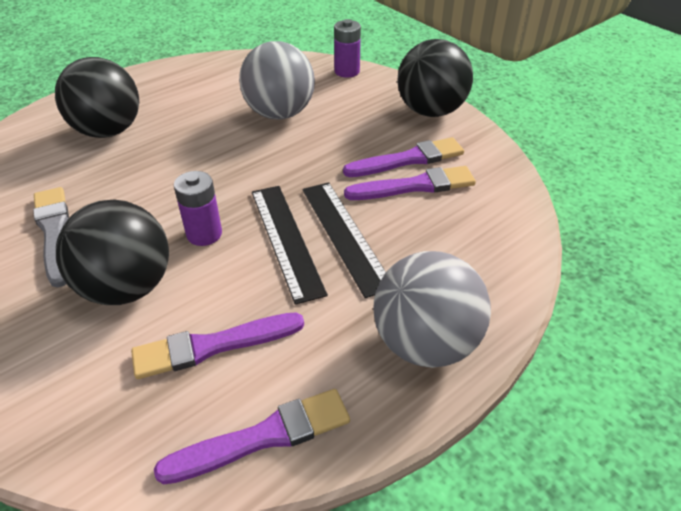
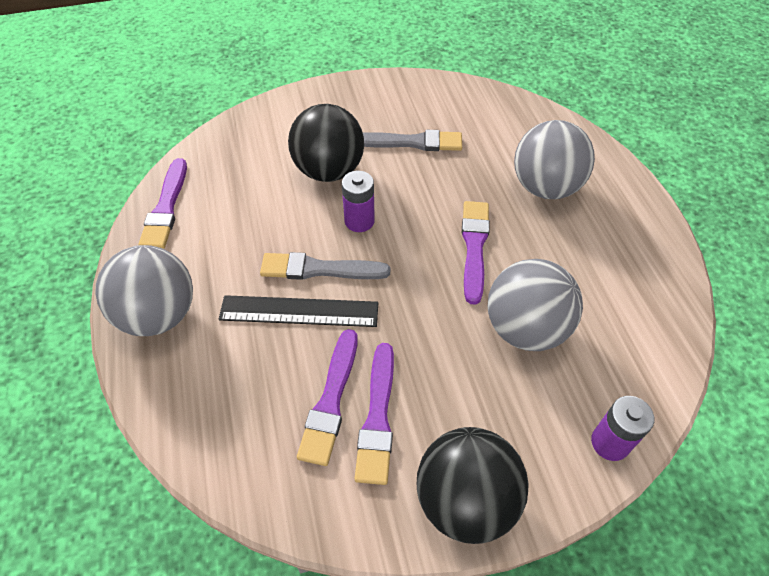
camera: 115 degrees right, 10 degrees up
(108, 131) = (545, 187): black ball -> grey ball
(213, 346) = (247, 201): purple brush -> purple brush (474, 247)
(286, 240) = (320, 269): black ruler -> grey brush

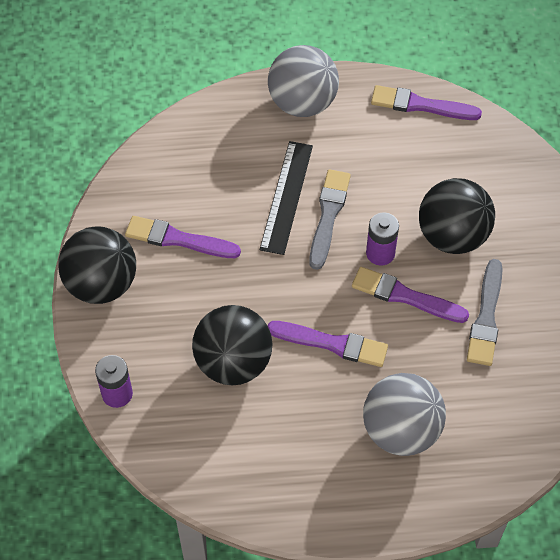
camera: 100 degrees right, 5 degrees up
(331, 400) = (200, 211): purple brush -> purple brush (405, 296)
(525, 328) = (233, 362): grey ball -> black ball

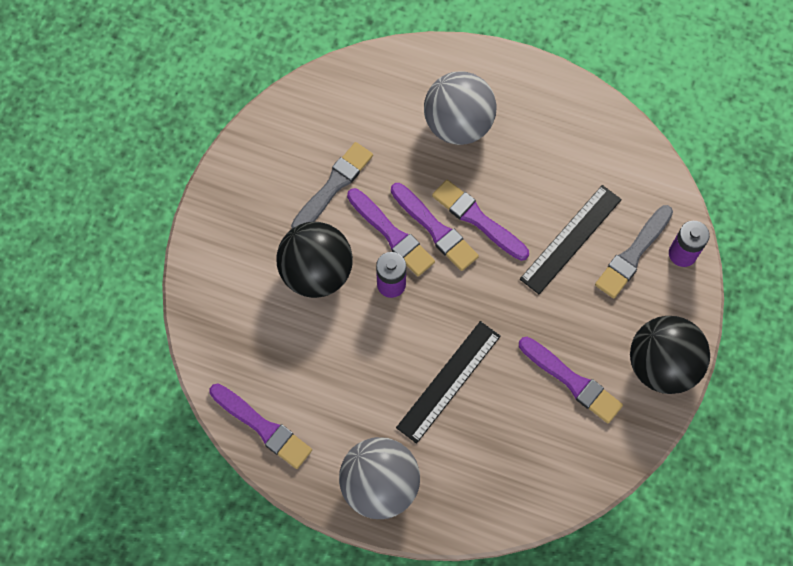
camera: 155 degrees left, 10 degrees up
(233, 362) = (570, 239): black ball -> black ruler
(328, 216) = (419, 343): grey brush -> grey brush (633, 254)
(368, 318) = (435, 229): none -> purple brush

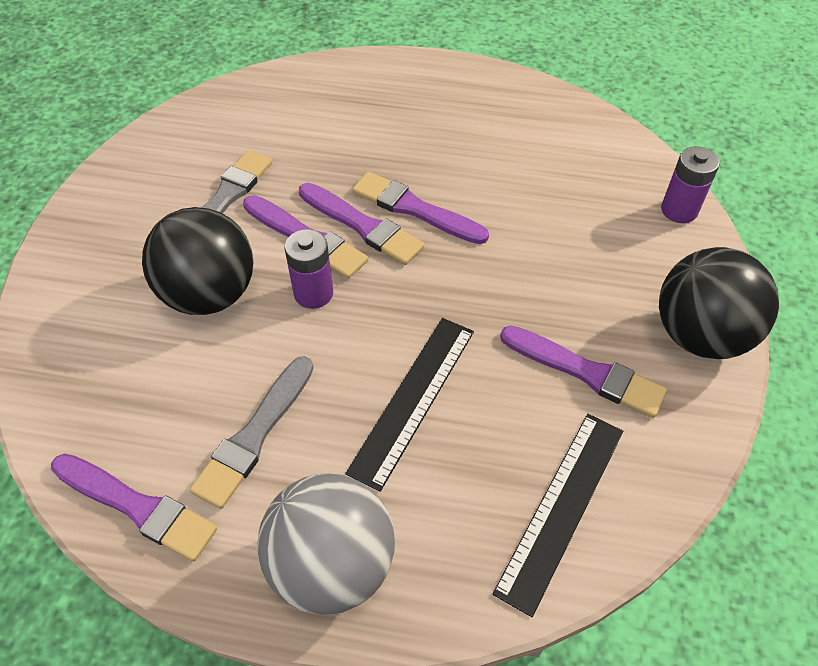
camera: 10 degrees left, 15 degrees down
(458, 125) = (372, 122): grey ball -> none
(570, 239) = (536, 213): black ruler -> black ruler (561, 508)
(633, 254) = (619, 218): grey brush -> grey brush (255, 434)

